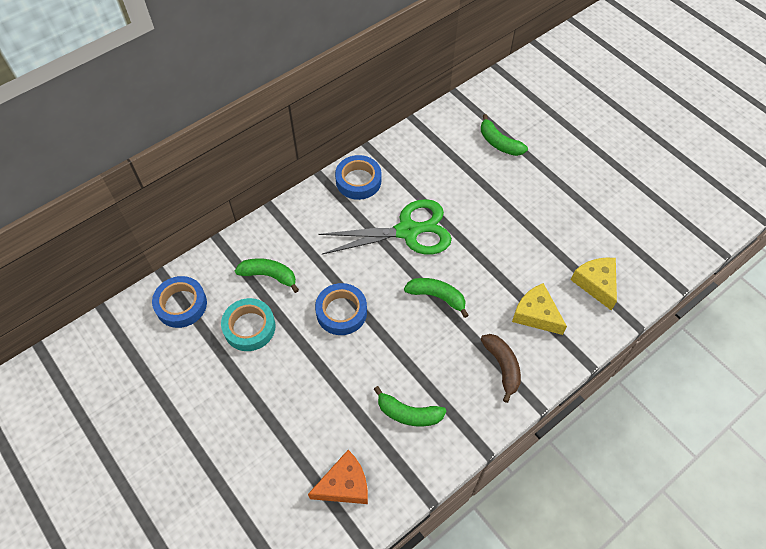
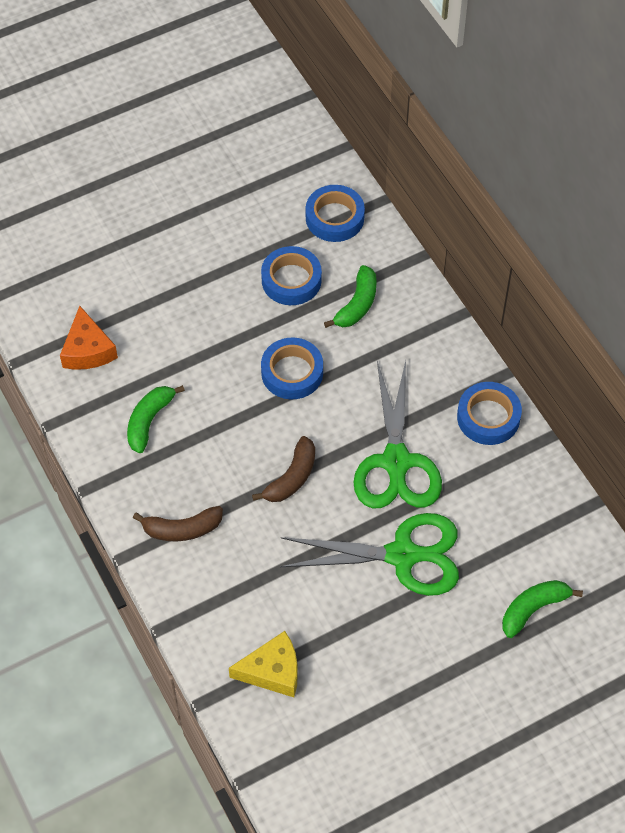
camera: 100 degrees right, 0 degrees up
(249, 327) = (291, 280): turquoise tape -> blue tape
(437, 297) = (292, 477): green banana -> brown banana
(482, 218) = (402, 555): none -> green scissors
(536, 314) = (243, 585): yellow cheese -> none

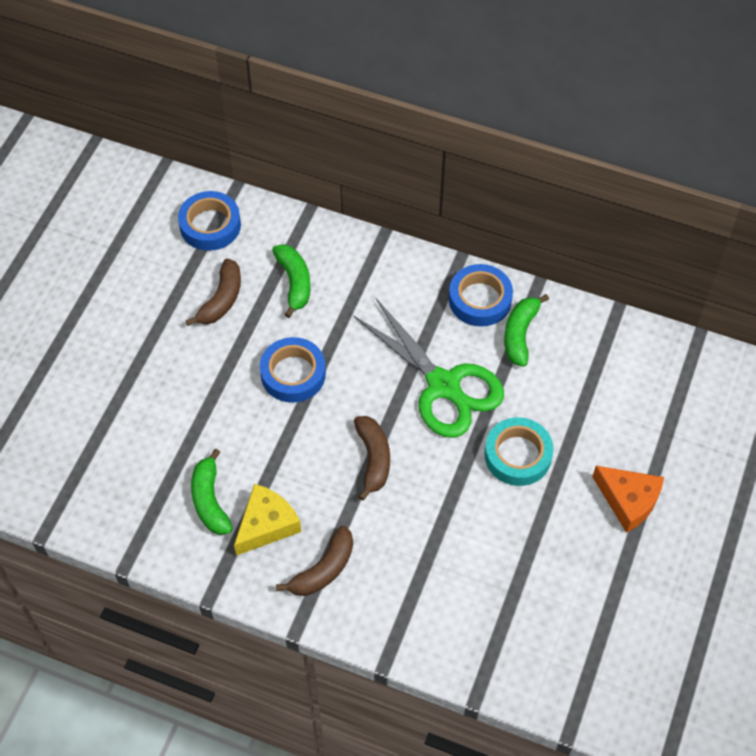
camera: 40 degrees left, 0 degrees up
(87, 350) = (98, 479): orange cheese -> orange cheese (628, 501)
(272, 671) = (506, 627): yellow cheese -> yellow cheese (266, 525)
(291, 280) = (221, 299): blue tape -> brown banana
(402, 555) = (517, 455): green scissors -> turquoise tape
(533, 609) = (651, 422): green banana -> green banana (520, 334)

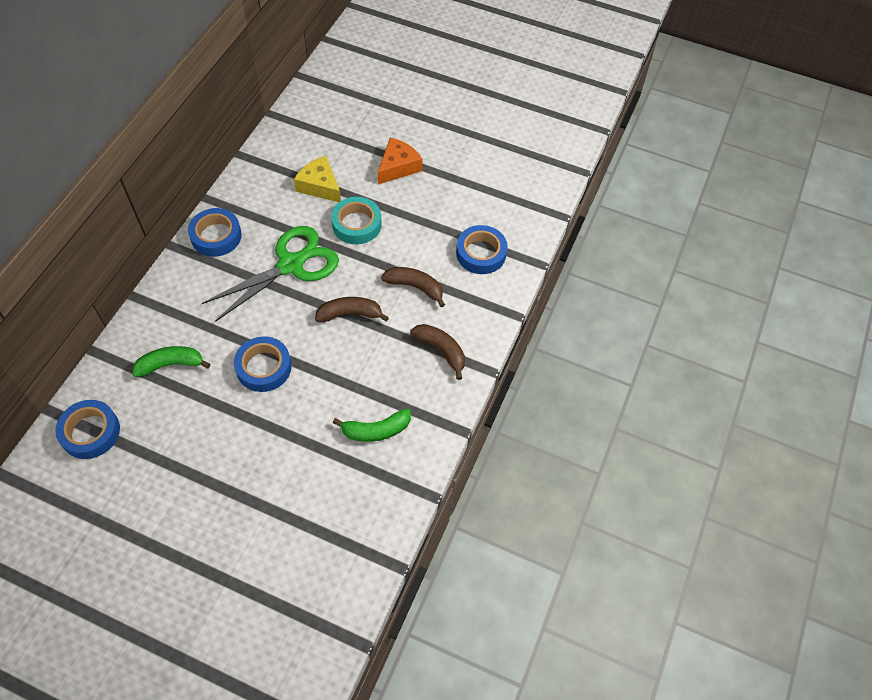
camera: 90 degrees left, 0 degrees up
(221, 299) = (176, 422): brown banana -> brown banana (415, 287)
(266, 525) = (401, 389): yellow cheese -> yellow cheese (320, 186)
(485, 616) = (481, 253): none -> blue tape
(520, 334) = (253, 214): green banana -> none

